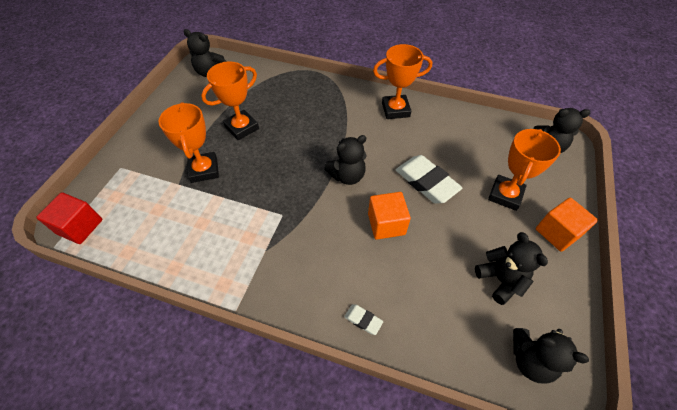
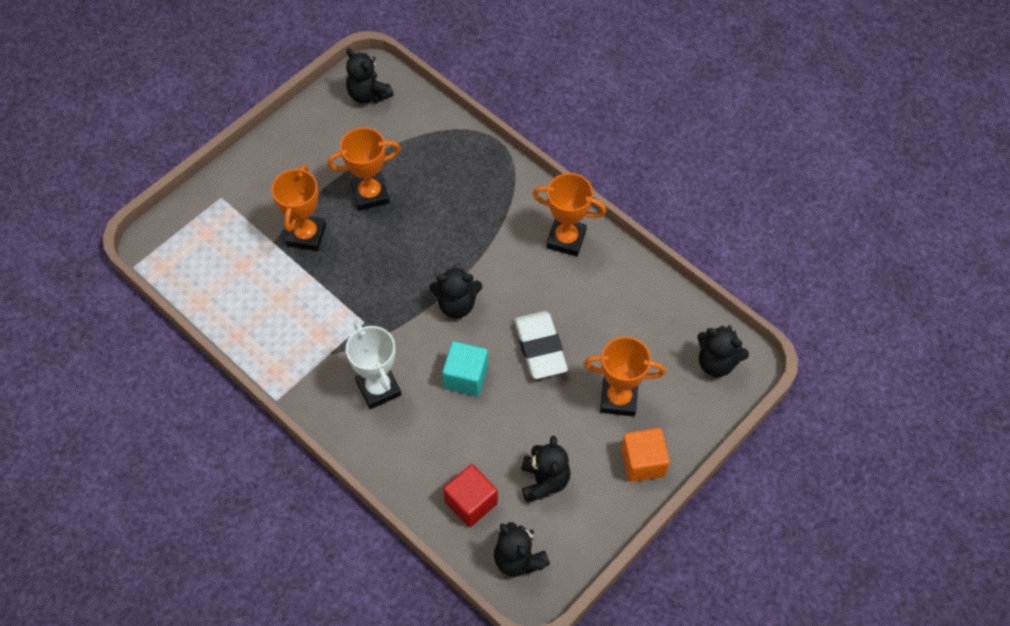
camera: 25 degrees right, 5 degrees up
(80, 227) = (162, 254): red cube -> red cube (471, 502)
(322, 262) = (378, 388): none -> white trophy
(363, 320) = (387, 459): white eraser -> none
(386, 224) = (466, 377): orange cube -> turquoise cube
(505, 195) = (618, 399): orange trophy -> orange trophy turned 45 degrees clockwise

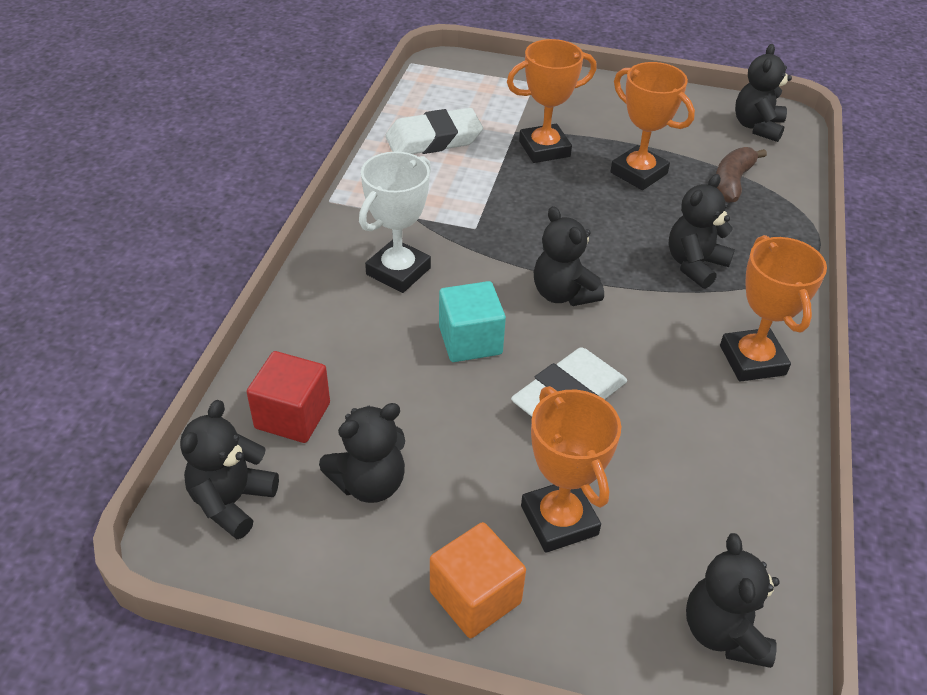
camera: 60 degrees right, 15 degrees down
(248, 299) = (433, 139): none -> white eraser
(414, 148) = (732, 182): none -> brown banana
(475, 218) = (695, 265): none -> black teddy bear

